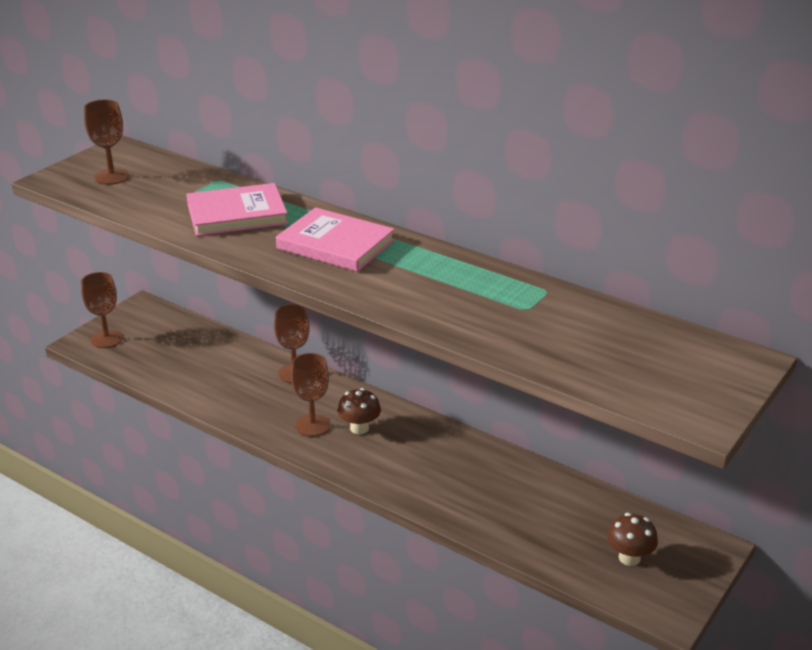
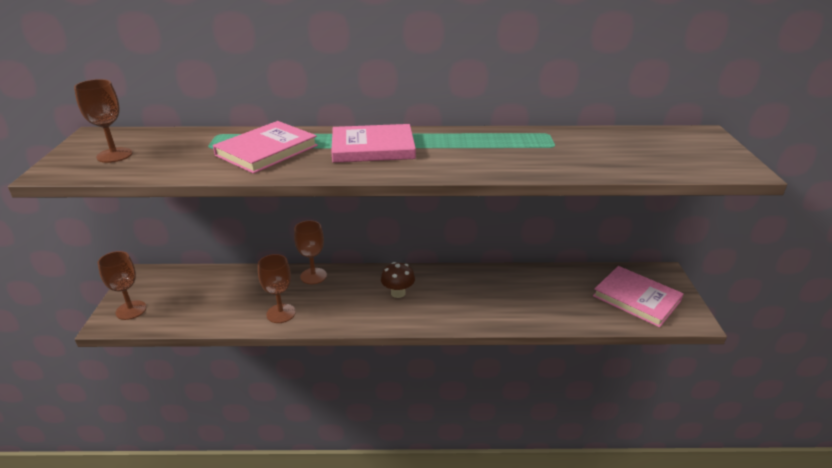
camera: 35 degrees left, 0 degrees up
(312, 425) = (364, 305): brown goblet -> brown goblet (281, 313)
(629, 558) = (636, 298): brown mushroom -> pink book

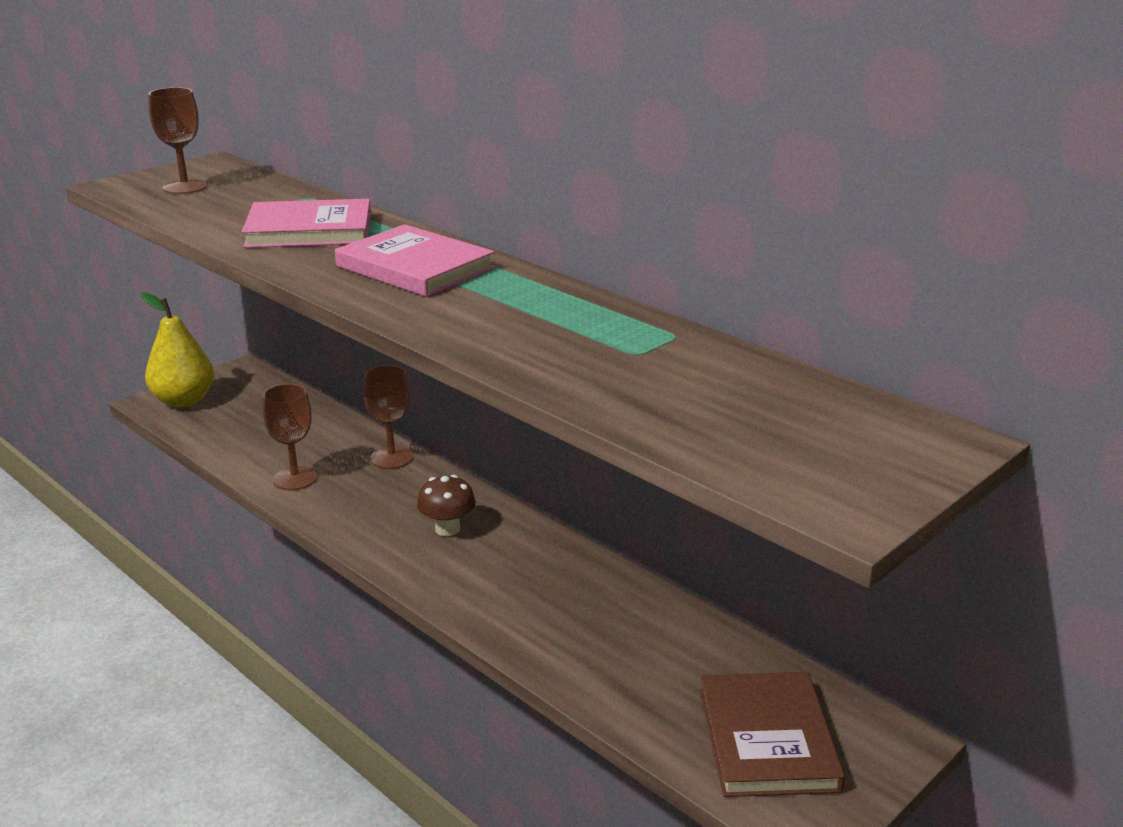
camera: 45 degrees right, 5 degrees down
(131, 310) = (184, 401): brown goblet -> yellow pear
(636, 298) = (767, 739): pink book -> brown book

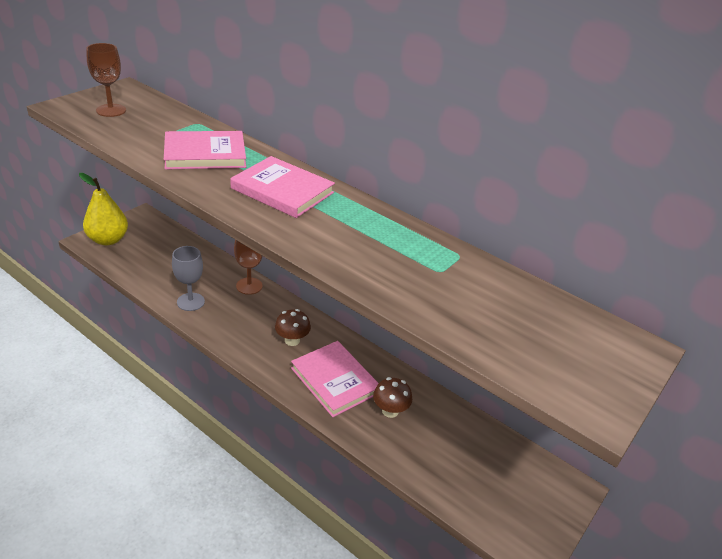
camera: 10 degrees left, 10 degrees up
(295, 478) = (190, 302): brown goblet -> grey goblet
(508, 582) = (335, 380): none -> pink book
(593, 624) = (390, 411): none -> brown mushroom
(767, 739) = (501, 491): brown book -> none

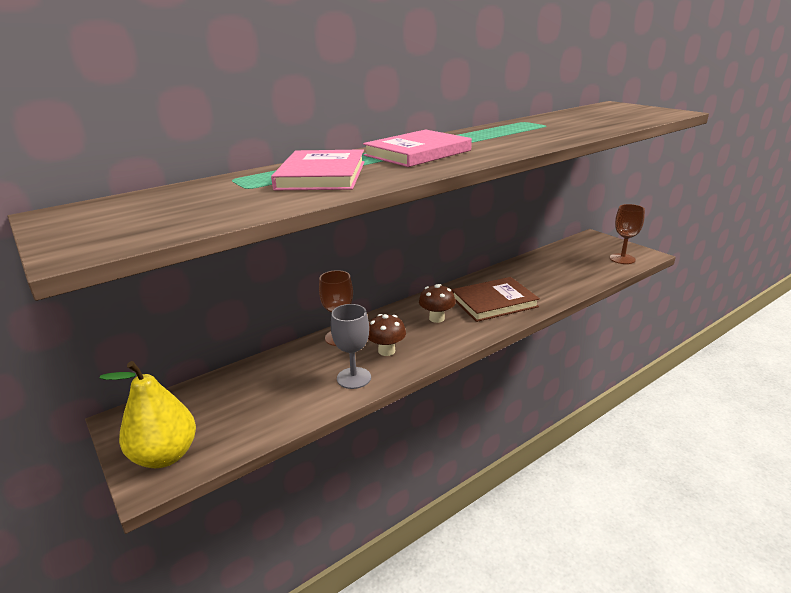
camera: 70 degrees left, 10 degrees down
(111, 110) = (137, 219): brown goblet -> brown goblet (622, 259)
(335, 380) = (494, 302): pink book -> brown book
(390, 411) = (529, 283): brown mushroom -> brown mushroom (386, 351)

